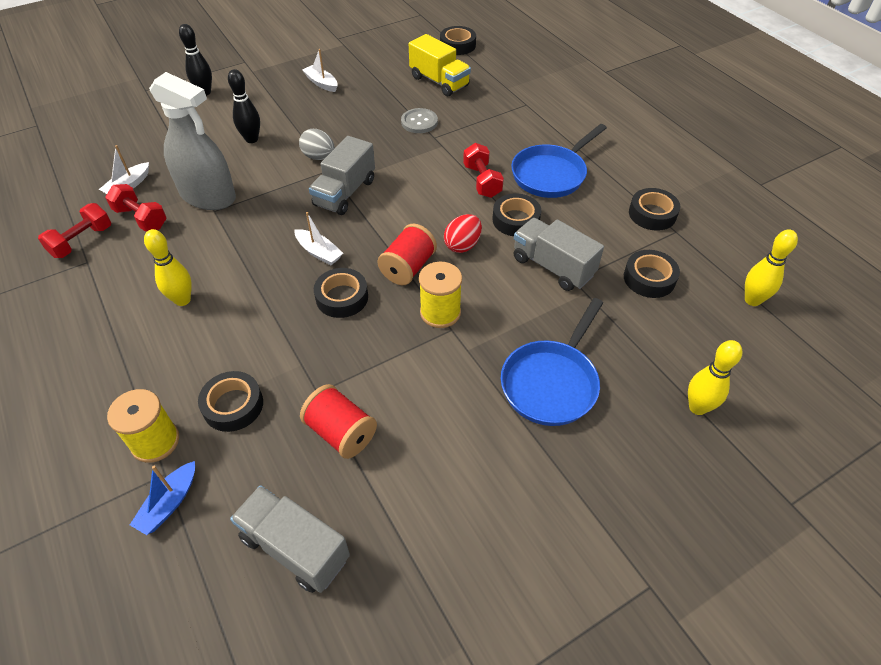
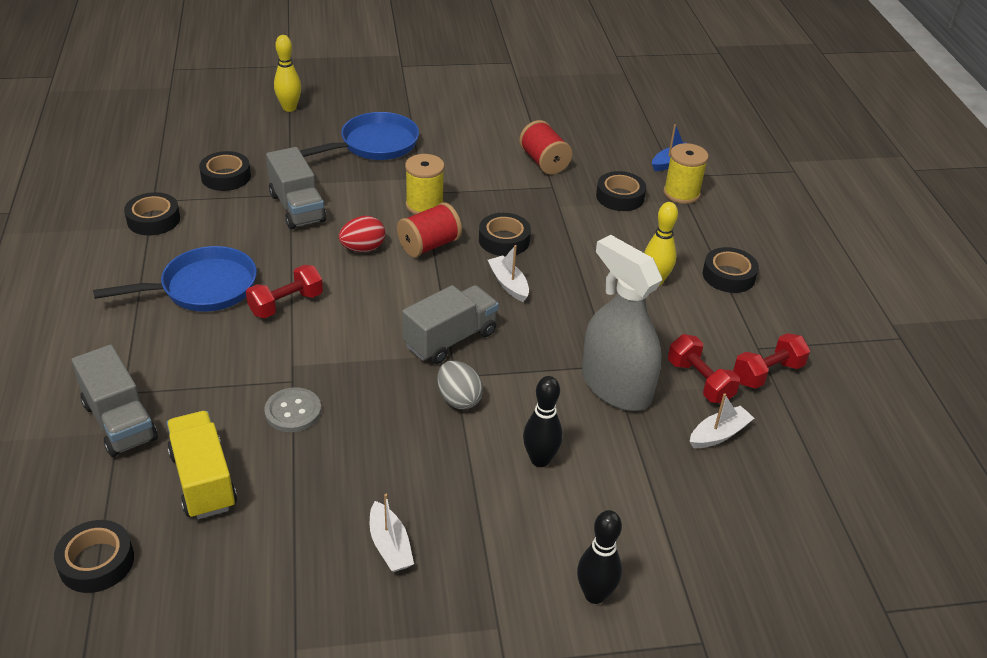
camera: 160 degrees left, 10 degrees down
(295, 548) = (593, 125): grey truck -> grey truck (119, 421)
(482, 181) = (286, 304): red dumbbell -> red dumbbell turned 45 degrees clockwise
(516, 220) = (290, 254): black tape -> black tape (728, 276)
(752, 300) = (166, 142): yellow bowling pin -> none

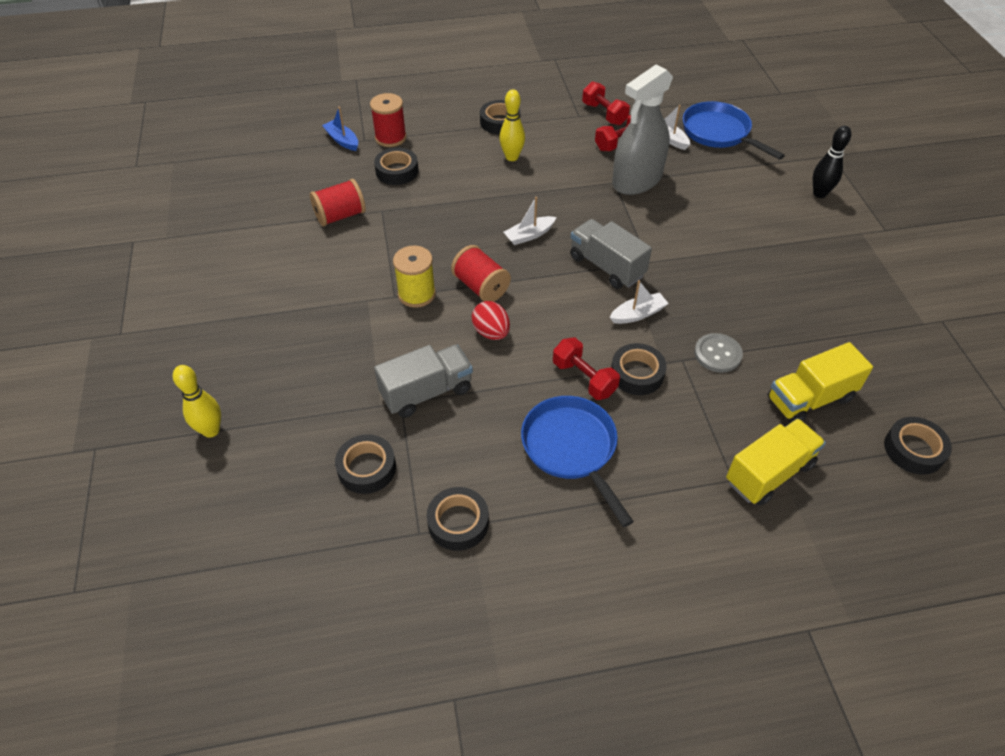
camera: 90 degrees left, 10 degrees up
(119, 421) = (769, 473): grey truck -> yellow truck
(375, 144) = (302, 341): blue pan -> blue pan (719, 133)
(390, 545) = (824, 285): white boat -> white boat (638, 314)
(458, 399) = (673, 258): grey egg -> none
(504, 240) = (467, 239): black tape -> black tape (637, 374)
(540, 460) = (720, 216): black bowling pin -> none
(681, 193) = (390, 138): yellow spool -> red spool

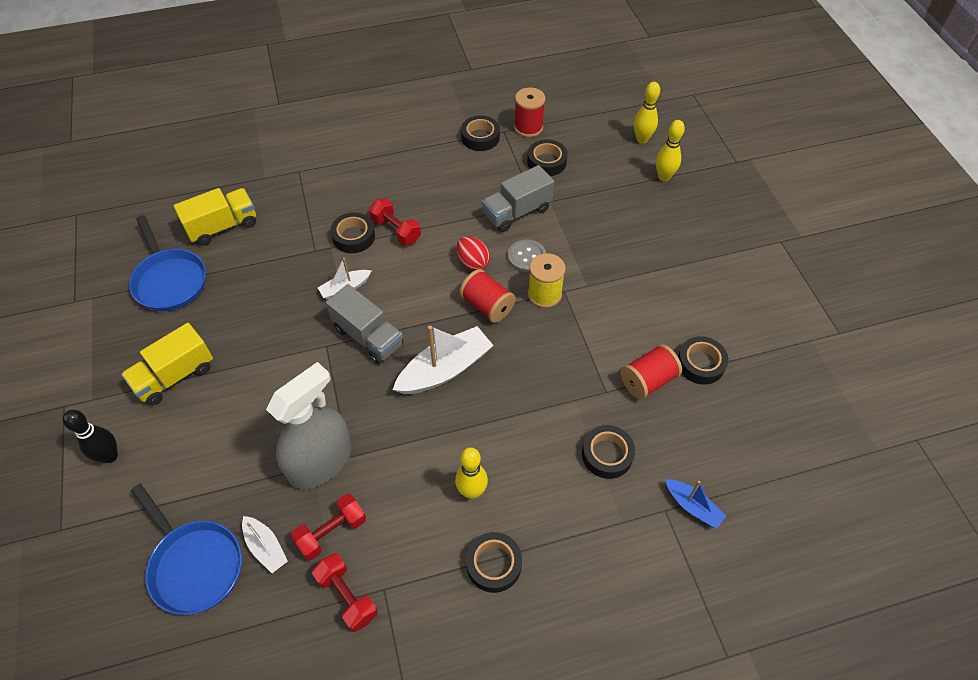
camera: 175 degrees right, 5 degrees up
(209, 499) = (642, 139): none -> yellow bowling pin
(390, 138) = (632, 517): red spool -> red spool (528, 127)
(529, 235) = (445, 369): white boat -> white boat, size x1.82
(572, 449) = (407, 182): blue pan -> blue pan (169, 280)
(717, 354) = (284, 257): grey button -> grey button (526, 257)
(769, 473) = (273, 176): yellow truck -> yellow truck (175, 376)
(913, 450) = (163, 197): black tape -> black tape (700, 364)

